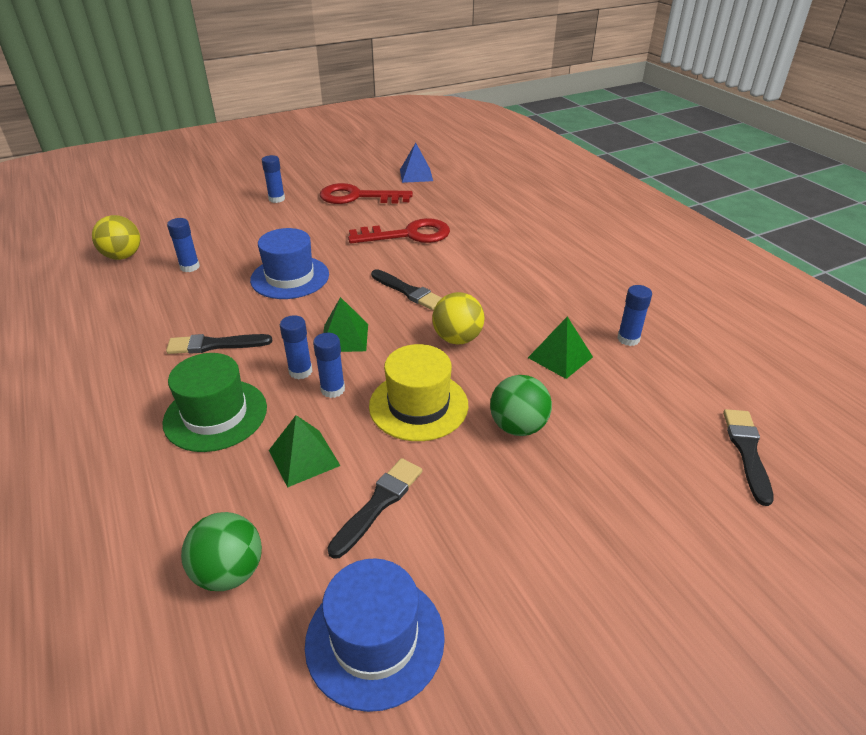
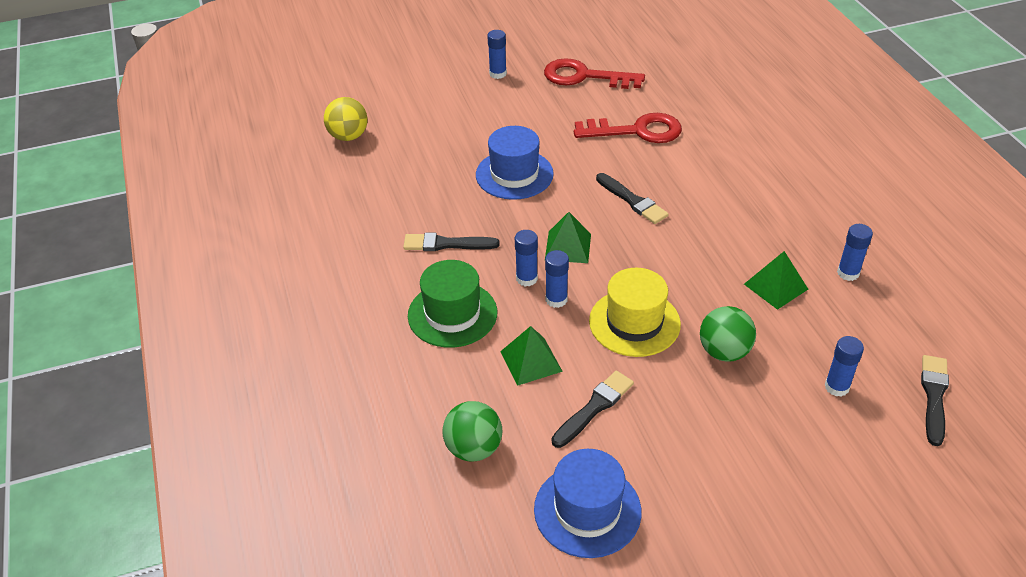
camera: 10 degrees right, 5 degrees up
(190, 267) = (415, 154): blue glue stick -> blue glue stick (837, 387)
(416, 175) = (650, 50): blue pyramid -> none
(457, 339) = (677, 258): yellow ball -> none

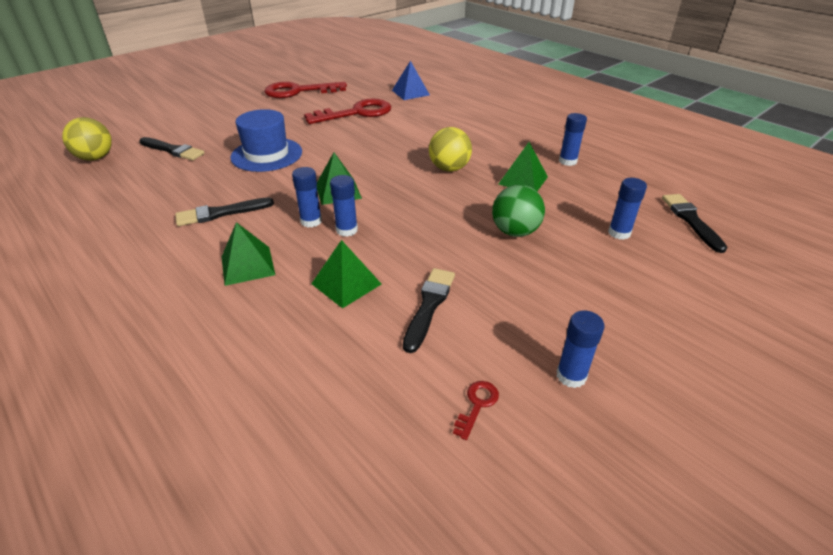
camera: 25 degrees left, 5 degrees down
(452, 314) = (248, 265): green hat -> green pyramid
(473, 448) = (321, 383): green ball -> none
(498, 74) = (226, 100): blue glue stick -> blue glue stick (571, 376)
(587, 510) = (477, 405): blue hat -> red key
(632, 200) = (376, 152): black brush -> black brush (173, 150)
(634, 322) = (426, 230): yellow hat -> none
(701, 247) = (449, 168): none -> yellow ball
(719, 109) = (410, 92): none -> blue pyramid

